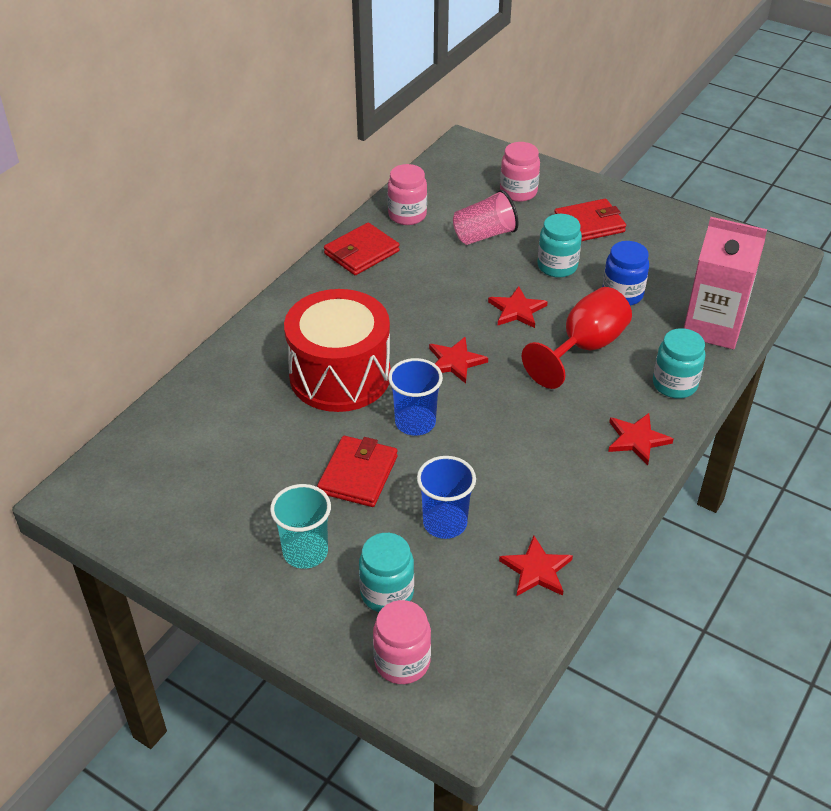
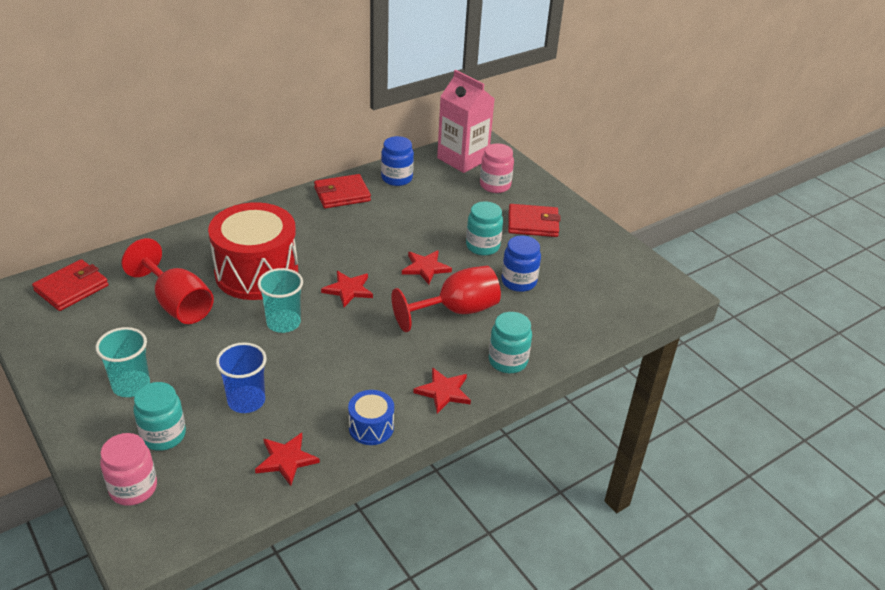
camera: 20 degrees right, 5 degrees down
(280, 441) = (177, 304): none -> red goblet
(358, 474) = (212, 345): red wallet -> red wallet (71, 288)
(407, 215) = (397, 178): pink jar -> blue jar
(415, 422) = (283, 323): blue cup -> turquoise cup
(484, 235) = (444, 208): pink cup -> none
(594, 504) = (371, 427): none -> blue drum
(713, 327) = (575, 328): pink carton -> pink carton (462, 159)

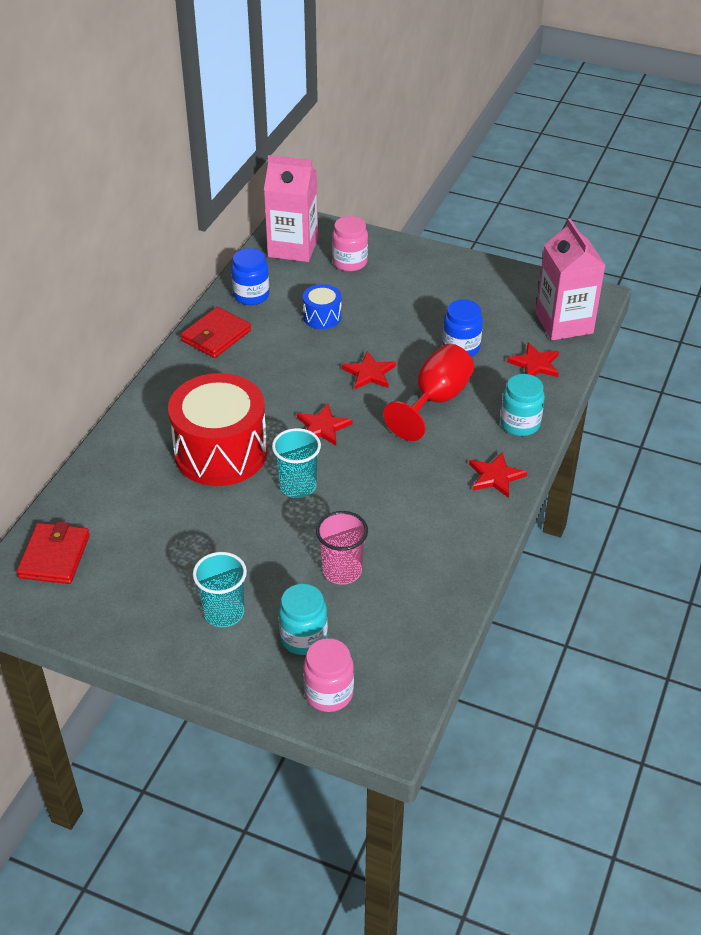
camera: 30 degrees left, 5 degrees up
(177, 304) = (179, 519): red goblet -> none
(246, 401) = (342, 571): blue cup -> pink cup
(286, 459) = (429, 600): red star -> red star (535, 364)
(371, 427) = (469, 537): blue drum -> blue drum (322, 317)
(482, 246) = (398, 329): turquoise jar -> none
(533, 223) = (420, 286): red wallet -> none
(628, 301) = (564, 323): none -> pink carton

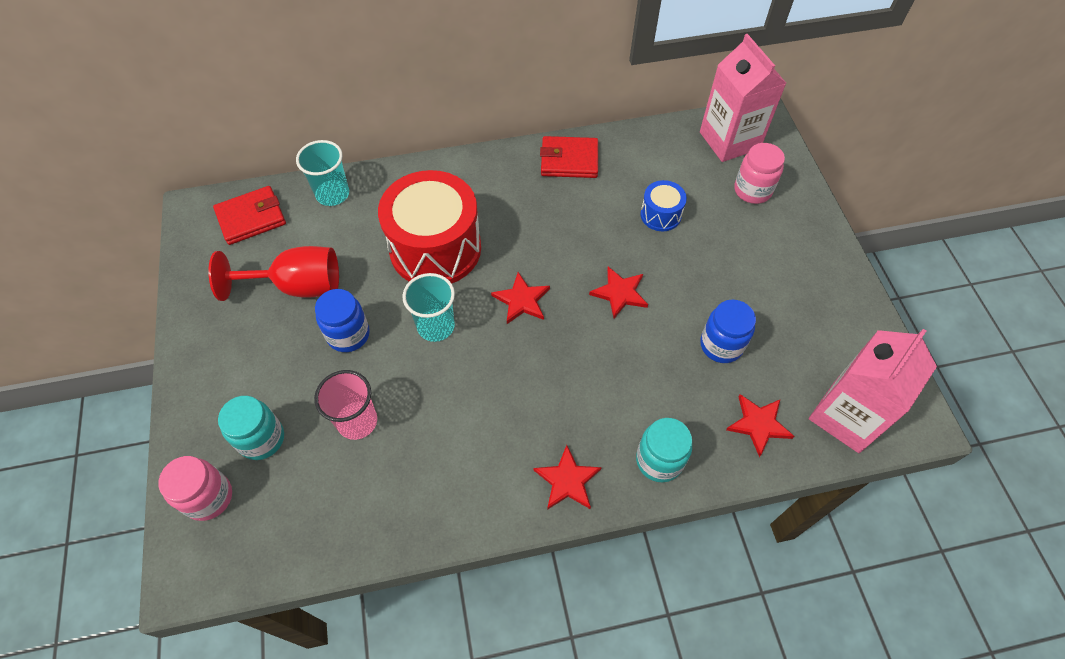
camera: 55 degrees right, 15 degrees up
(224, 613) = (257, 363): turquoise cup -> turquoise cup (332, 194)
(251, 295) = (640, 151): blue jar -> blue jar (348, 335)
(435, 400) = (629, 367): red goblet -> red goblet (298, 286)

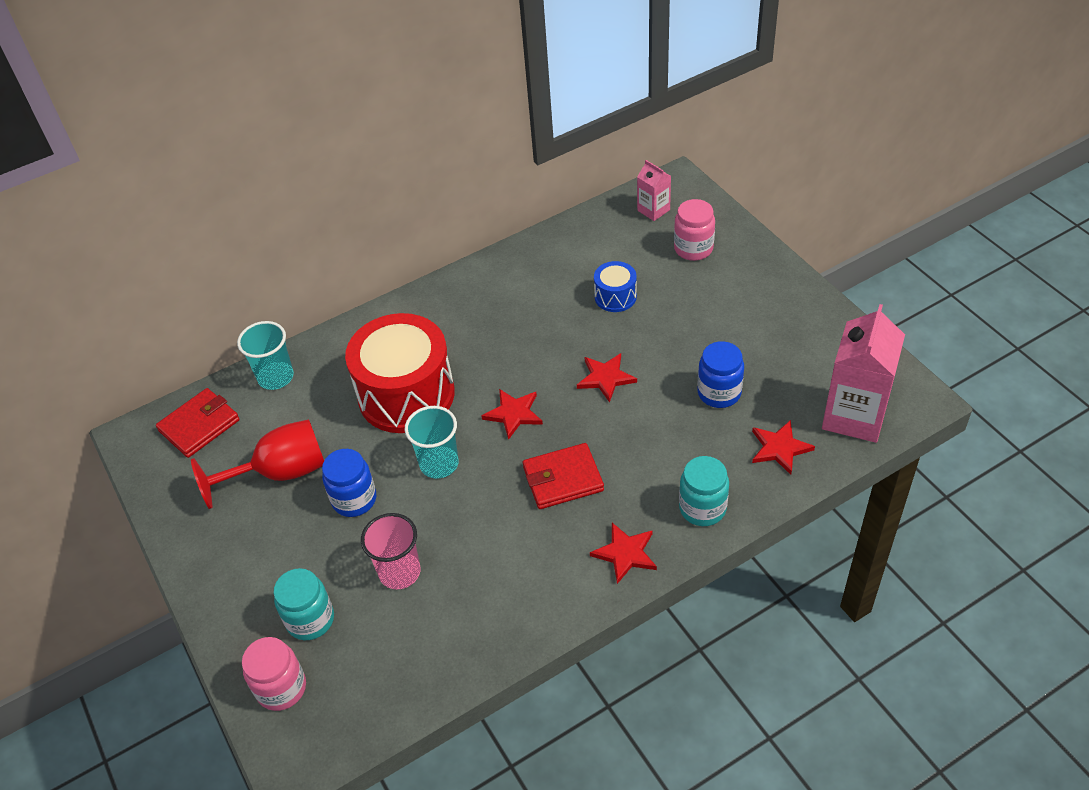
camera: 15 degrees left, 10 degrees down
(569, 160) = (505, 274): red wallet -> red wallet (563, 479)
(729, 140) = (653, 210): pink carton -> pink carton, size x0.51

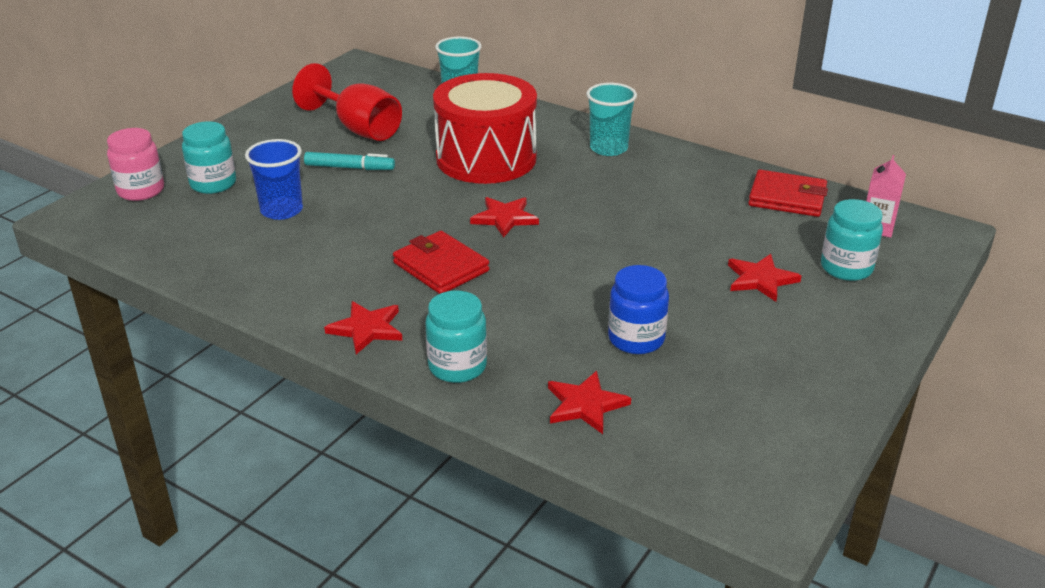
camera: 60 degrees right, 15 degrees down
(199, 425) = (386, 83): red wallet -> red wallet (787, 198)
(354, 499) = (349, 168): blue jar -> turquoise marker
(399, 572) = (281, 210): pink cup -> blue cup
(439, 464) = (416, 196): turquoise cup -> turquoise cup (608, 148)
(605, 378) = (595, 258): red star -> red star (760, 279)
(615, 297) = (717, 236): blue drum -> none
(693, 249) = (846, 268): pink jar -> turquoise jar
(854, 416) = (686, 457): pink carton -> none

